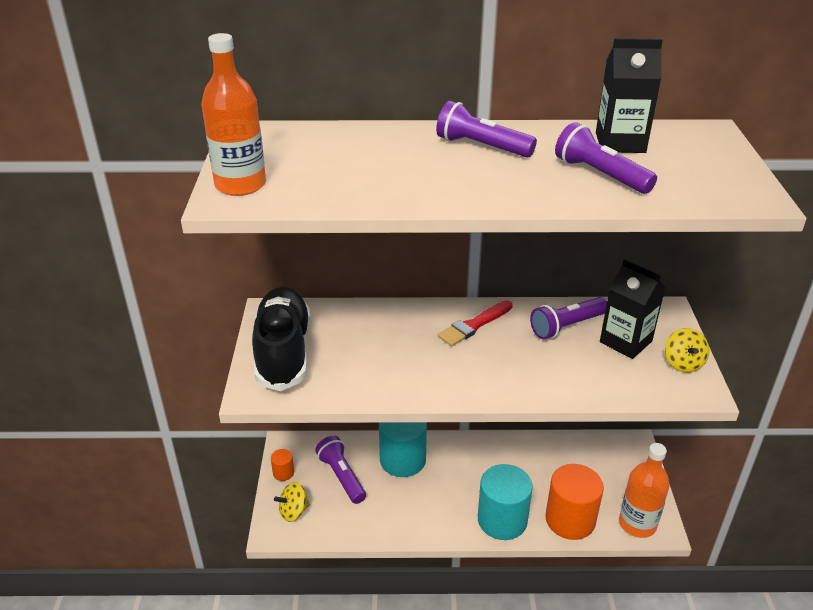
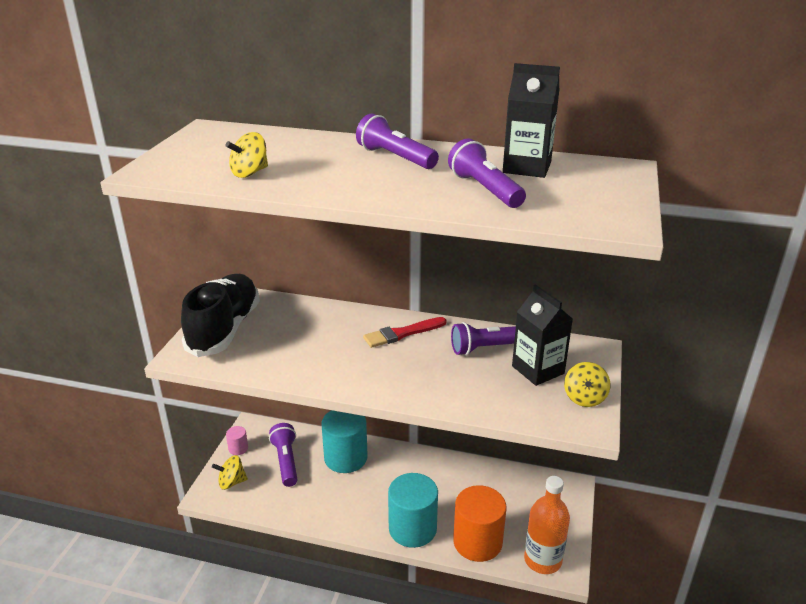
camera: 15 degrees right, 5 degrees down
(240, 185) = (168, 163): orange bottle -> none
(283, 473) = (238, 448): orange cylinder -> pink cylinder
(343, 186) = (250, 173): none -> yellow spinning top

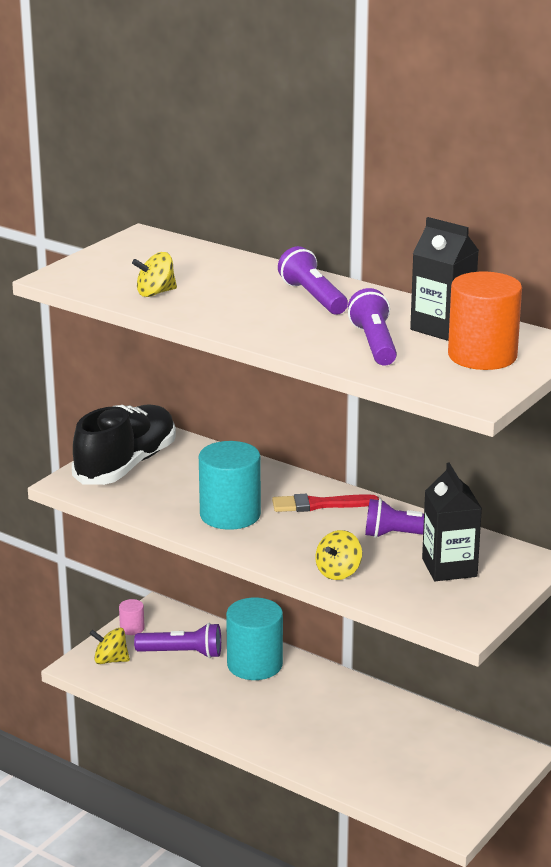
camera: 20 degrees right, 5 degrees down
(286, 461) = (182, 653): purple flashlight -> purple flashlight turned 90 degrees clockwise
(412, 528) = (297, 749): turquoise cylinder -> turquoise cylinder (230, 515)
(477, 542) = (366, 779): orange cylinder -> orange cylinder (482, 356)
(542, 560) = (433, 812): orange bottle -> none
(584, 398) = (480, 603): yellow spinning top -> yellow spinning top (338, 572)

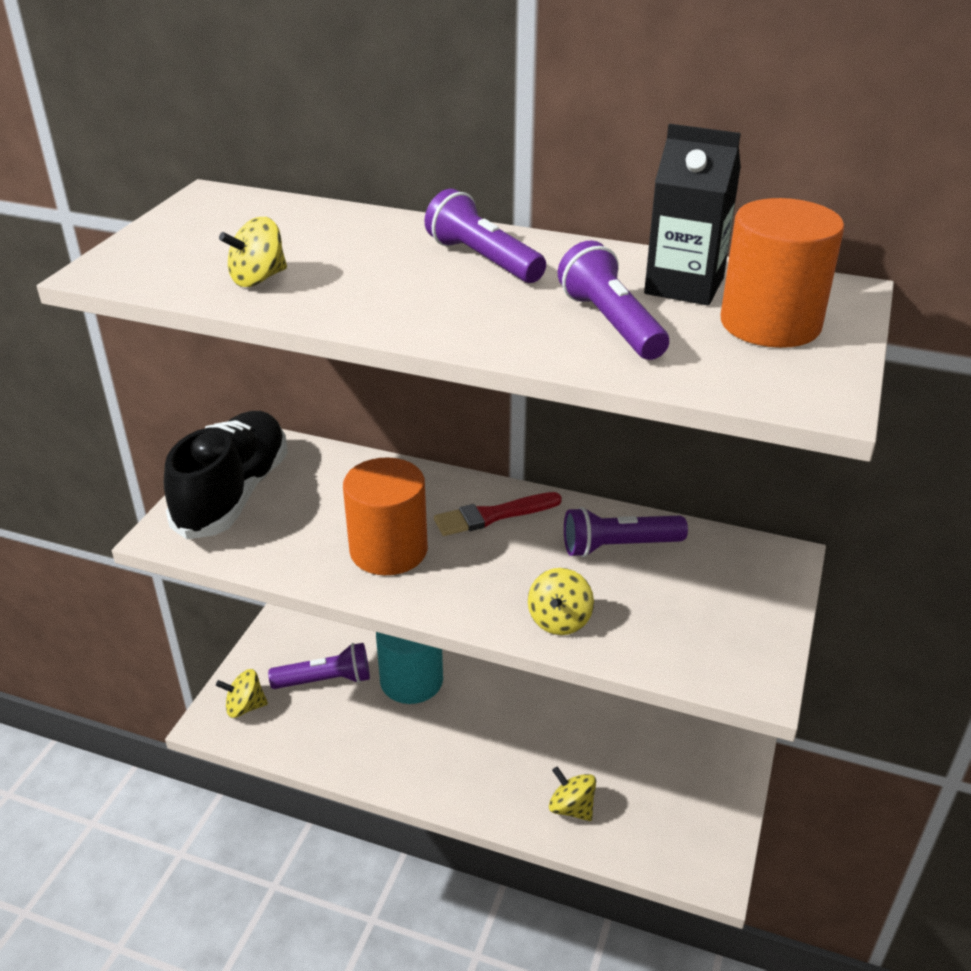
camera: 15 degrees left, 10 degrees up
(132, 628) = (259, 656): pink cylinder -> none
(230, 515) = (388, 550): turquoise cylinder -> orange cylinder
(355, 766) = (571, 807): none -> yellow spinning top
(449, 567) = (690, 587): black carton -> none

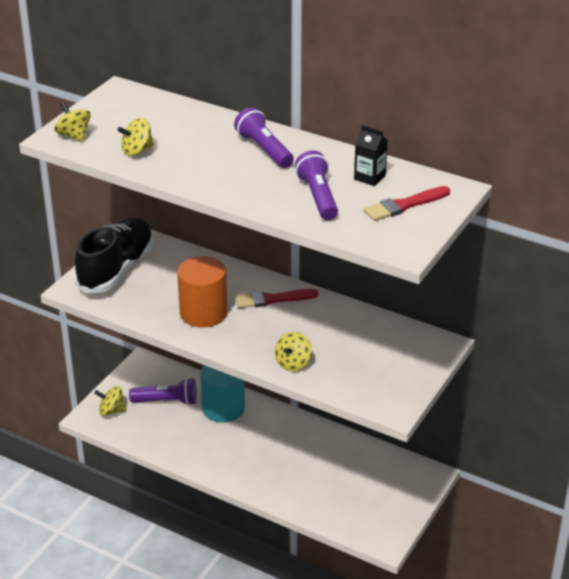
camera: 10 degrees right, 0 degrees up
(571, 807) = (308, 494): yellow spinning top -> yellow spinning top (74, 135)
(619, 546) = (344, 326): purple flashlight -> none
(684, 286) = (369, 177): black carton -> black carton, size x0.64
(770, 324) = (404, 205): orange cylinder -> red brush

